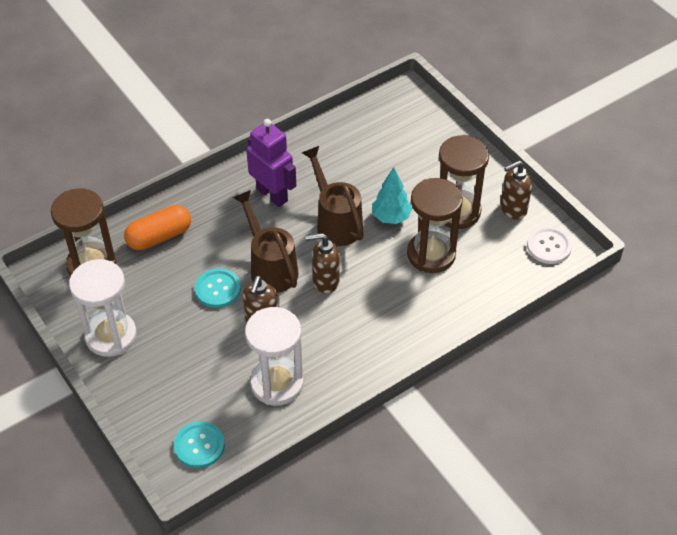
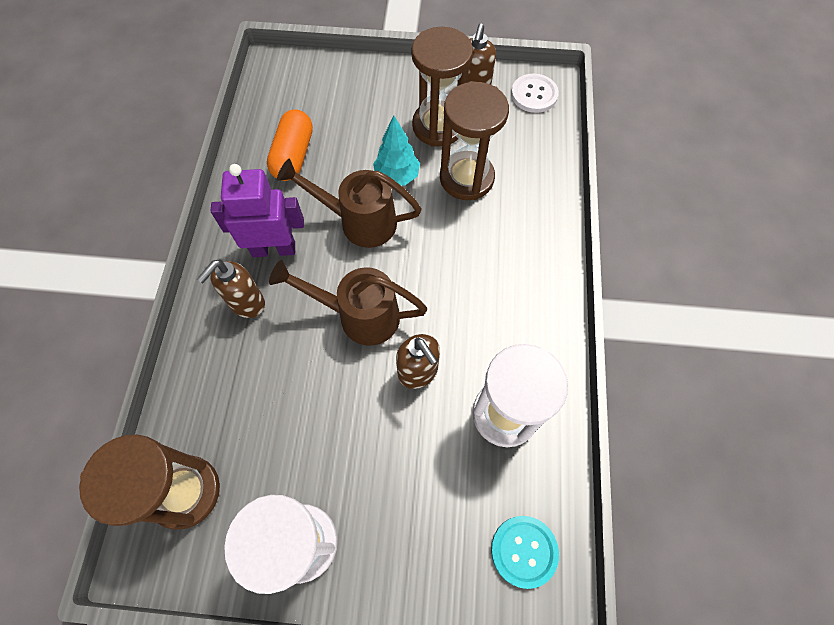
camera: 50 degrees left, 15 degrees up
(159, 236) = (219, 391): orange capsule -> orange capsule (293, 155)
(218, 289) = (341, 384): turquoise button -> none
(325, 281) = (420, 281): brown soap dispenser -> brown soap dispenser (247, 303)

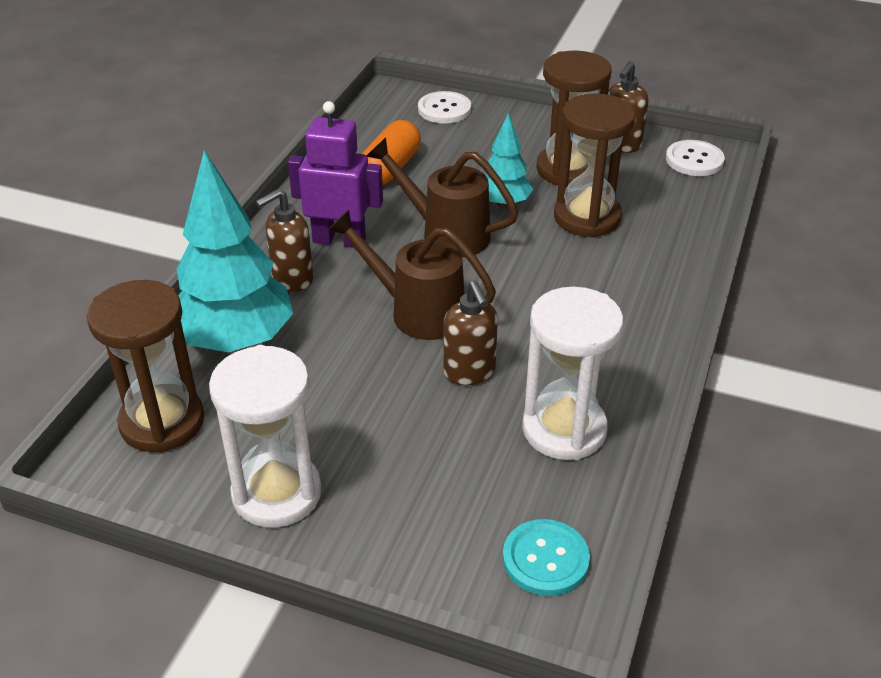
camera: 15 degrees right, 25 degrees down
(221, 385) = (237, 341): none -> turquoise tree
(320, 75) = (444, 109): none -> white button

